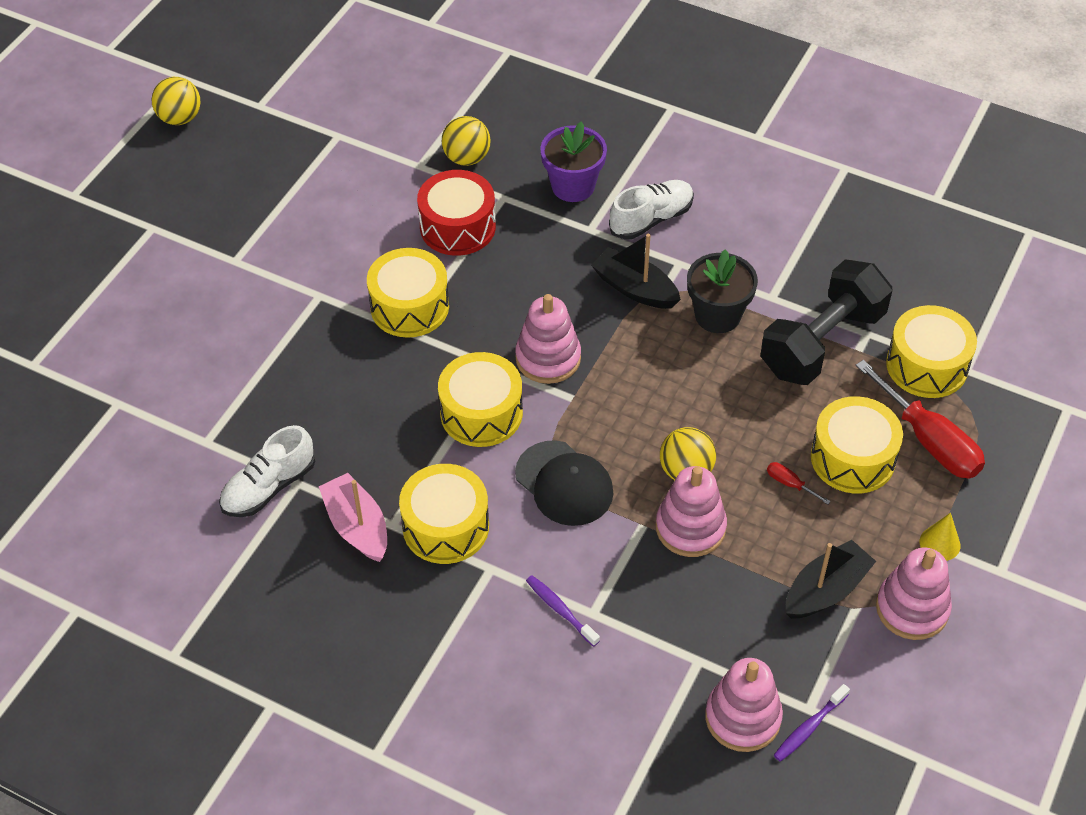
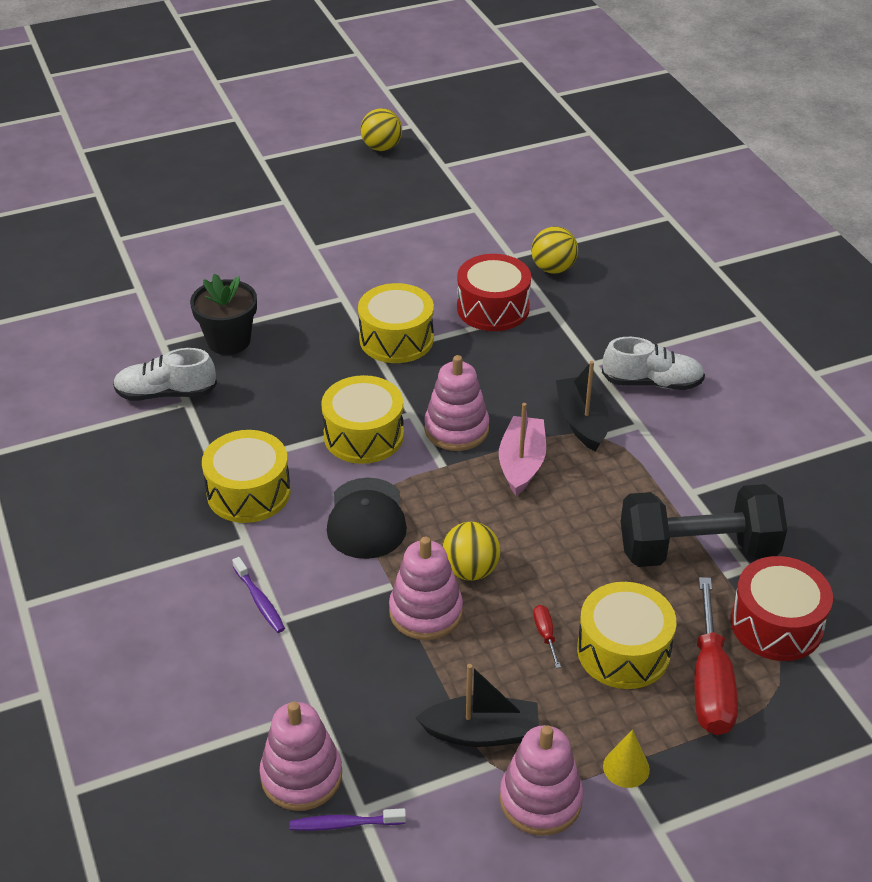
camera: 40 degrees right, 10 degrees down
(357, 526) = (191, 453): pink boat -> pink boat (522, 463)
(560, 610) = (260, 601): purple toothbrush -> purple toothbrush turned 150 degrees clockwise
(573, 186) = (614, 328): purple flower pot -> none
(717, 315) = (628, 478): black flower pot -> black flower pot (229, 341)
(927, 365) = (776, 624): yellow drum -> red drum

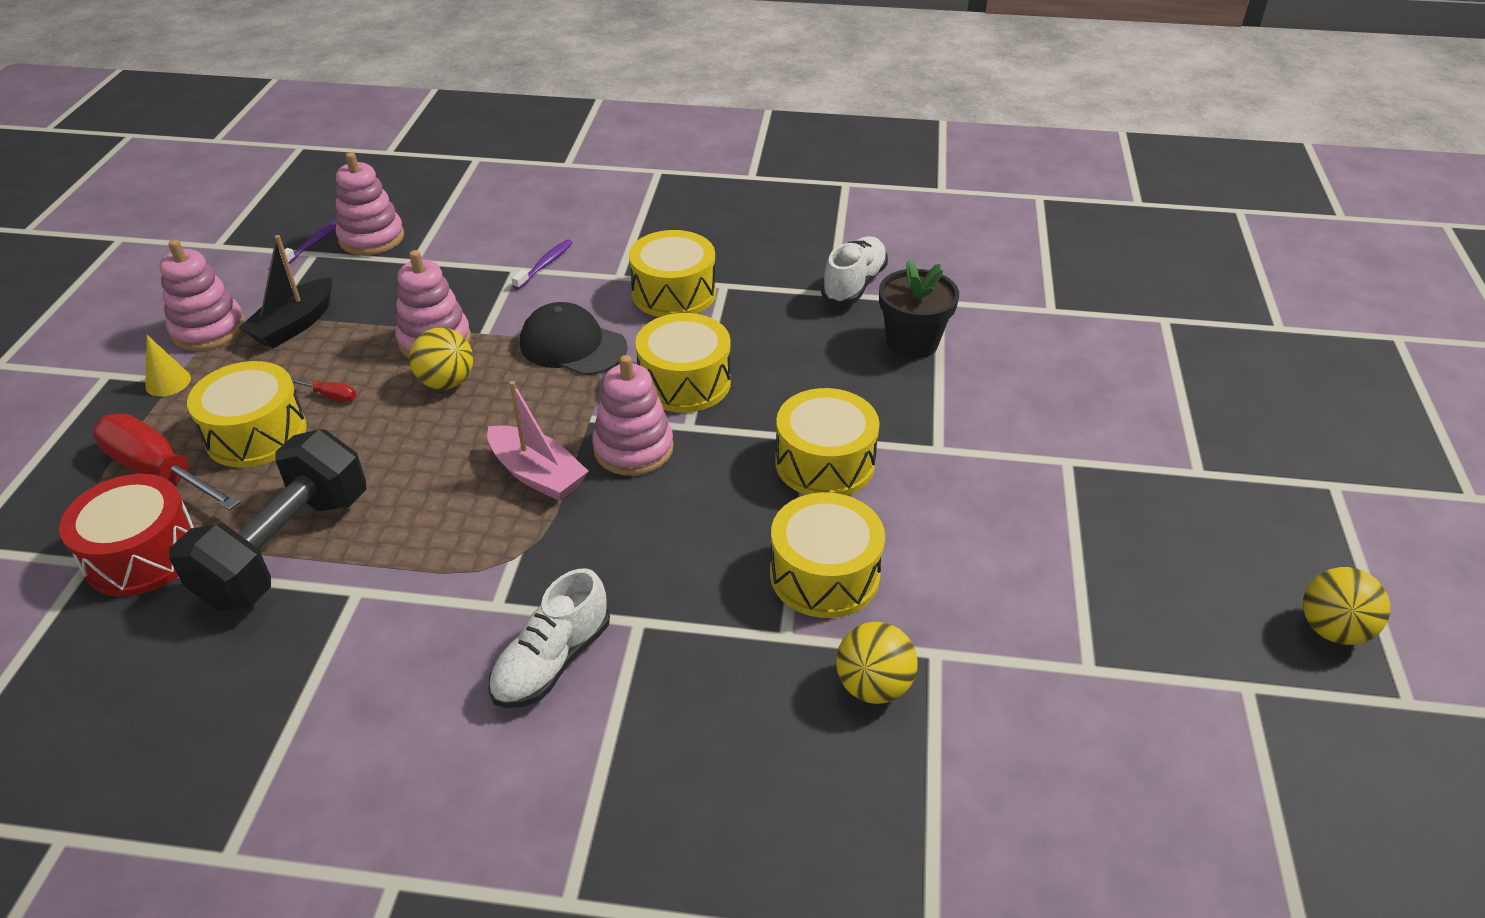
camera: 120 degrees right, 0 degrees up
(260, 601) = (545, 265): purple toothbrush -> purple toothbrush turned 120 degrees clockwise
(493, 308) = (824, 574): red drum -> yellow drum
(581, 422) = (550, 554): black boat -> none

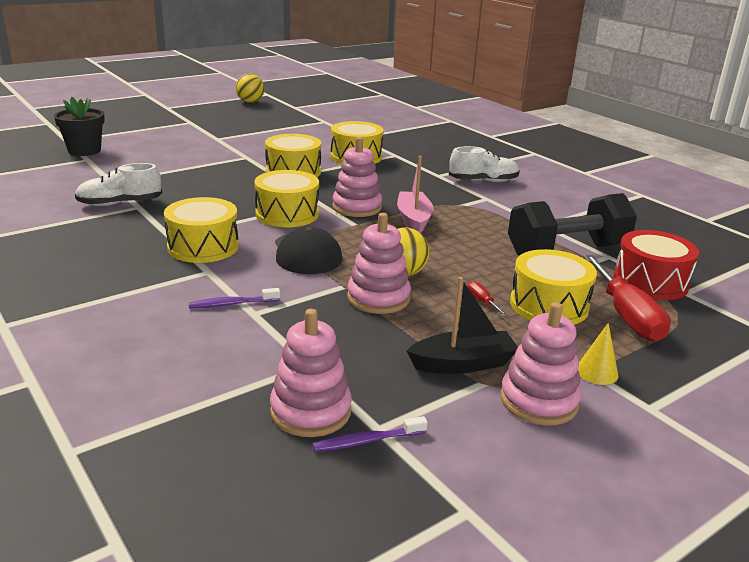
camera: 135 degrees left, 15 degrees down
(873, 686) = (388, 141): yellow ball -> none
(912, 342) = (165, 178): black flower pot -> black flower pot (84, 151)

